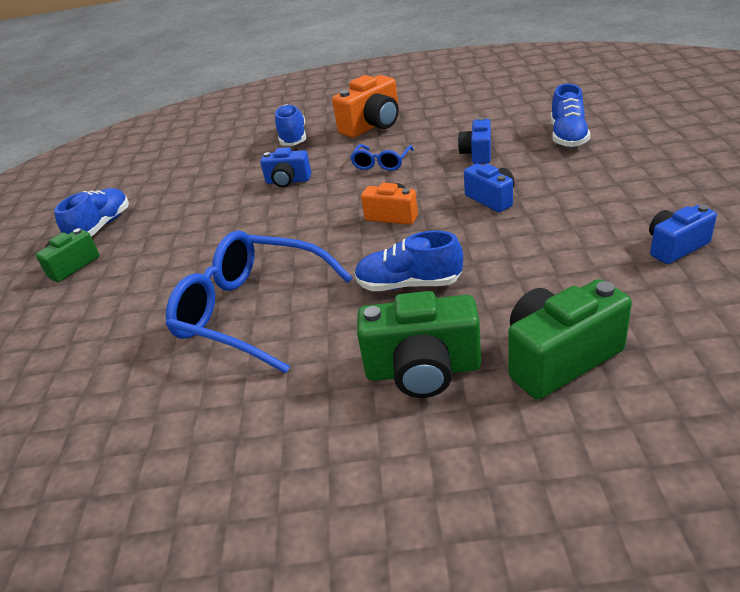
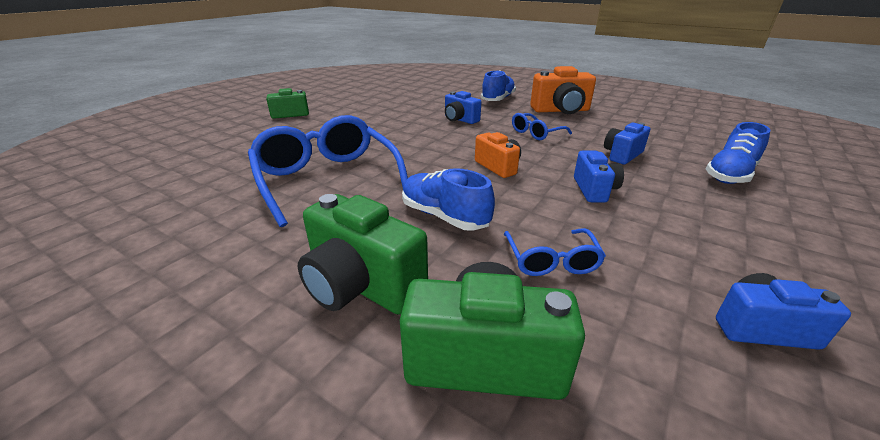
camera: 30 degrees right, 5 degrees down
(101, 226) = (332, 103): blue shoe -> none
(526, 273) = (551, 261): none -> blue glasses

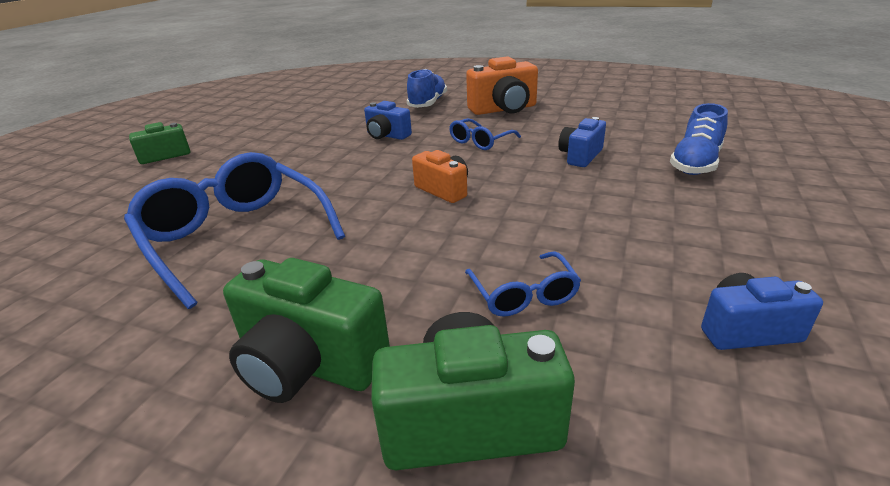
camera: 10 degrees left, 0 degrees up
(444, 216) = (392, 261): blue shoe -> none
(594, 190) = (556, 203): blue camera -> none

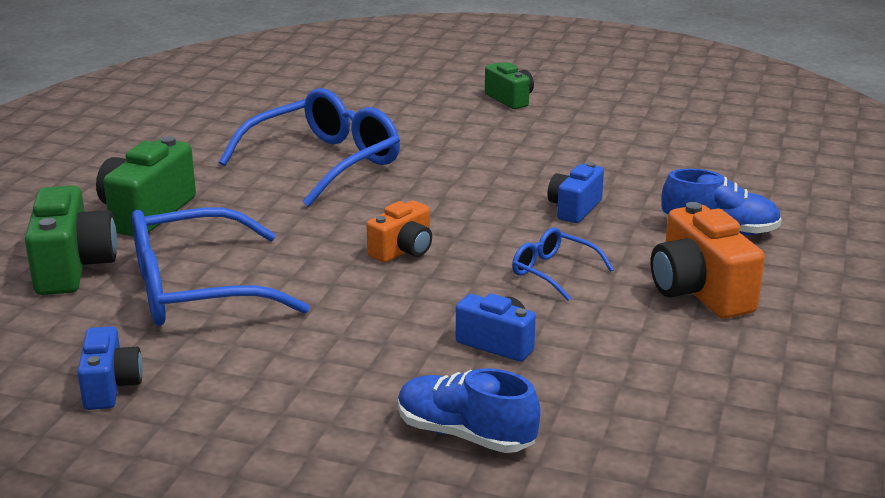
camera: 85 degrees right, 5 degrees down
(523, 295) = (195, 290): blue glasses -> blue glasses, size x2.06

